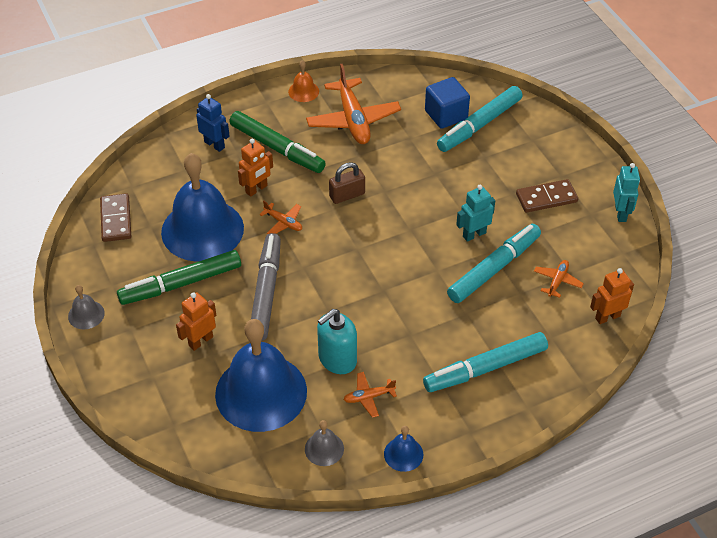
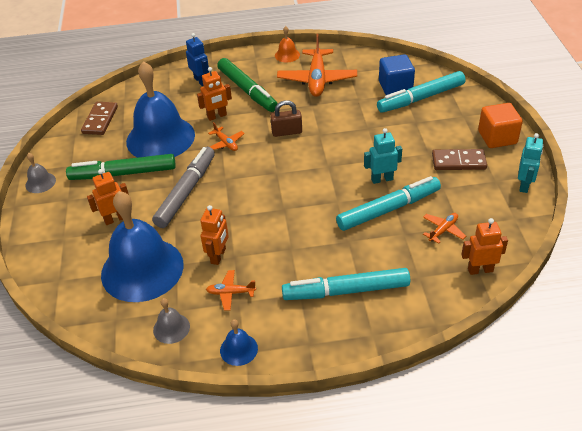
camera: 20 degrees right, 5 degrees down
(337, 359) = (218, 256): turquoise soap dispenser -> orange robot
(576, 161) = (497, 137): none -> orange cube

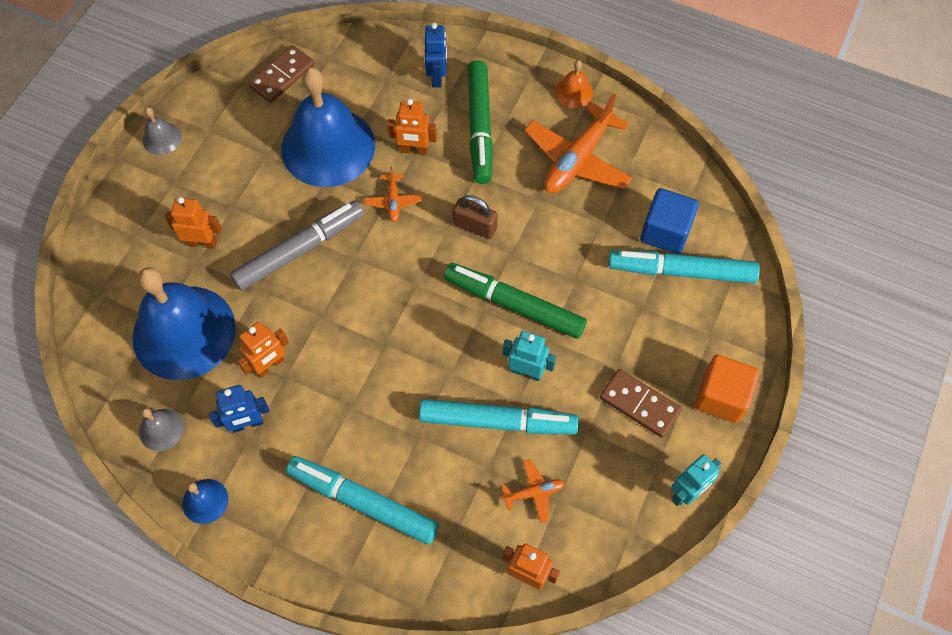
camera: 30 degrees right, 20 degrees up
(123, 174) = (253, 179): green marker -> green marker (514, 305)
(231, 293) = (247, 424): orange plane -> blue robot

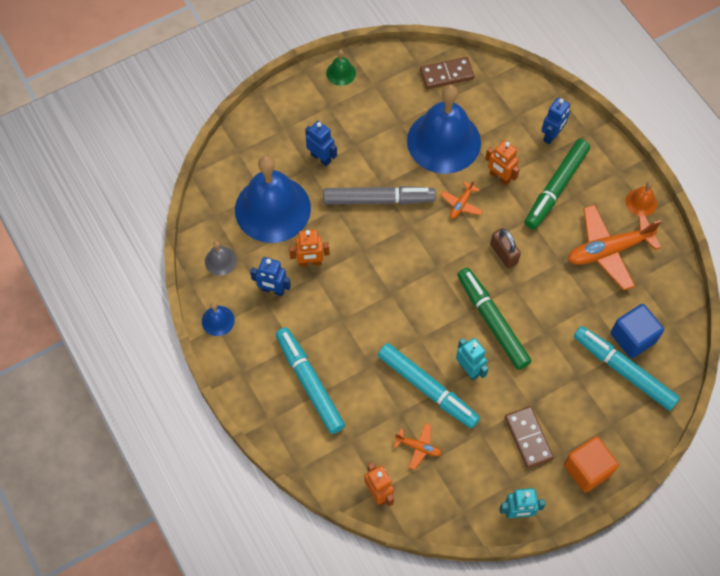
camera: 35 degrees right, 0 degrees up
(162, 138) = (341, 73): grey bell -> green bell
(202, 243) = (321, 158): orange robot -> blue robot

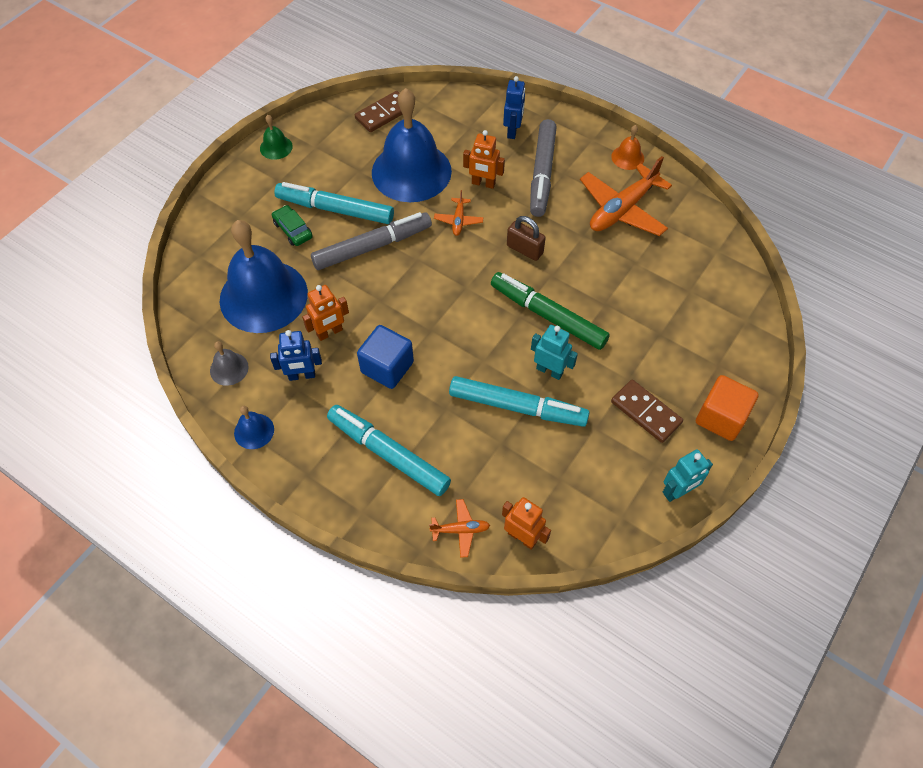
camera: 25 degrees left, 5 degrees down
(321, 158) = (293, 230): blue robot -> green car
(418, 447) = (539, 470): orange plane -> orange plane (460, 530)
(556, 188) = (542, 173): green marker -> grey marker
(624, 371) = (700, 310): turquoise marker -> turquoise marker (335, 209)
(633, 337) = (690, 277): blue cube -> blue cube (387, 367)

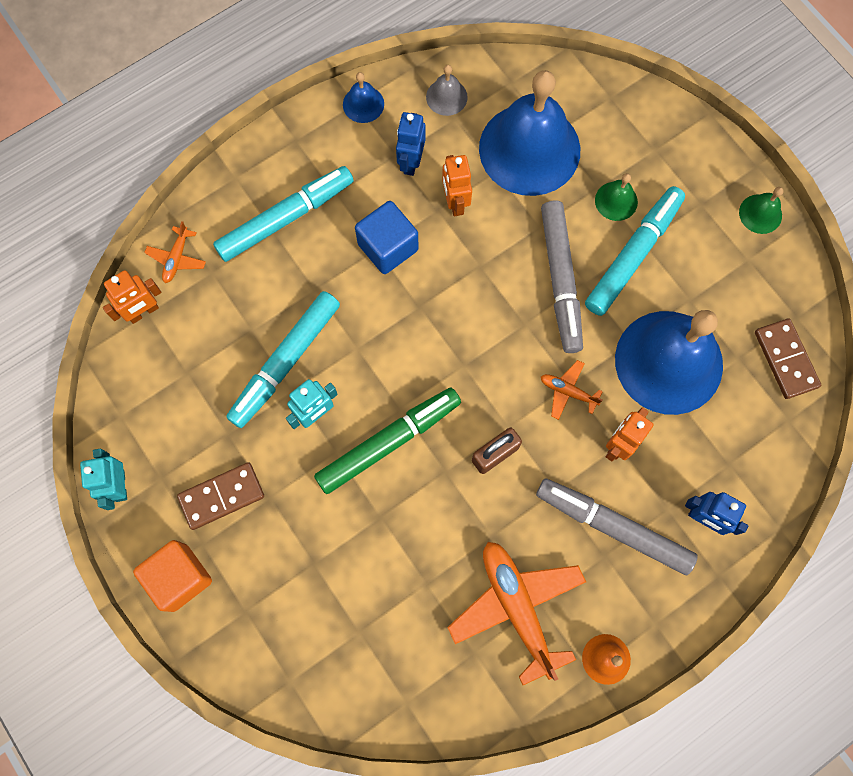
camera: 110 degrees right, 15 degrees up
(293, 230) = (616, 201): green car -> green bell

